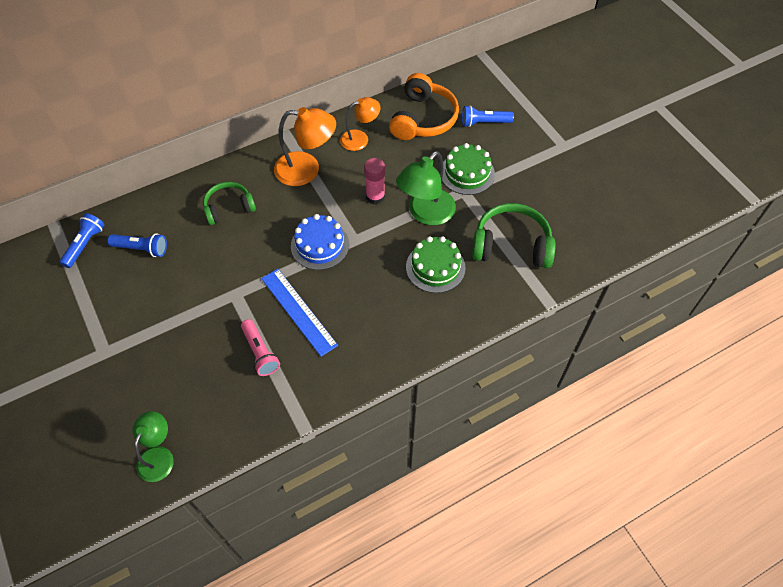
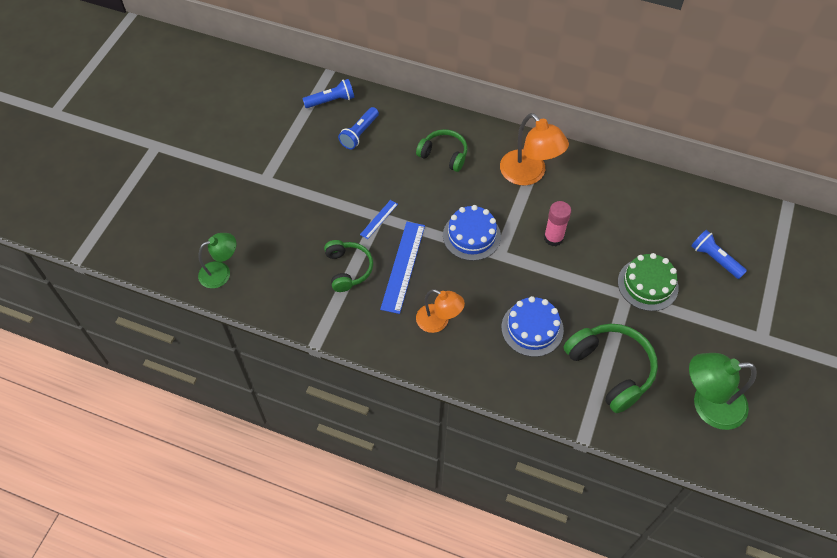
camera: 50 degrees right, 0 degrees up
(141, 249) = (359, 133): blue flashlight -> blue flashlight turned 60 degrees clockwise
(238, 296) = (379, 219): none -> blue ruler
(260, 352) = (348, 269): pink flashlight -> green headphones
(360, 138) = (597, 185): orange lamp -> orange lamp (438, 321)
(423, 119) = (666, 212): orange headphones -> none
(426, 214) = (575, 284): green lamp -> green lamp (708, 405)
(435, 267) = (532, 328): green cake -> blue cake

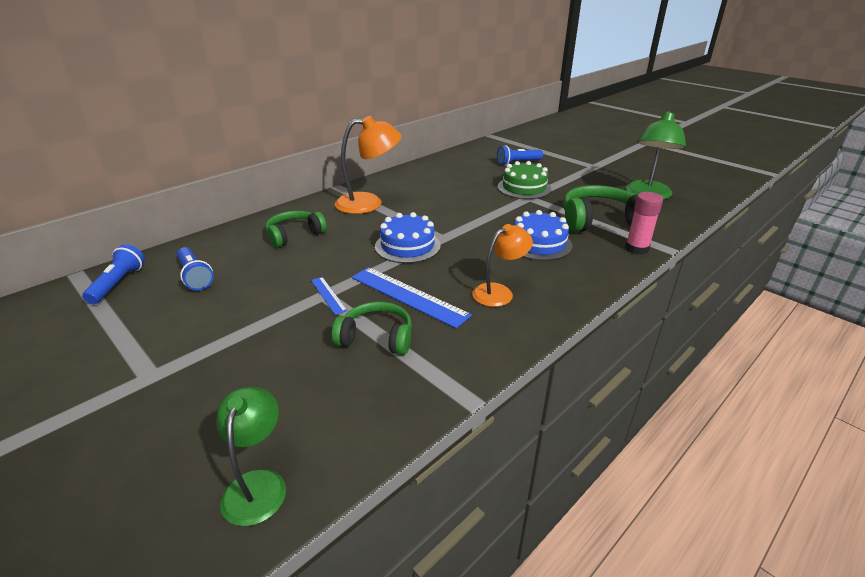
camera: 65 degrees left, 25 degrees down
(553, 238) = (447, 210): pink glue stick -> pink glue stick (636, 249)

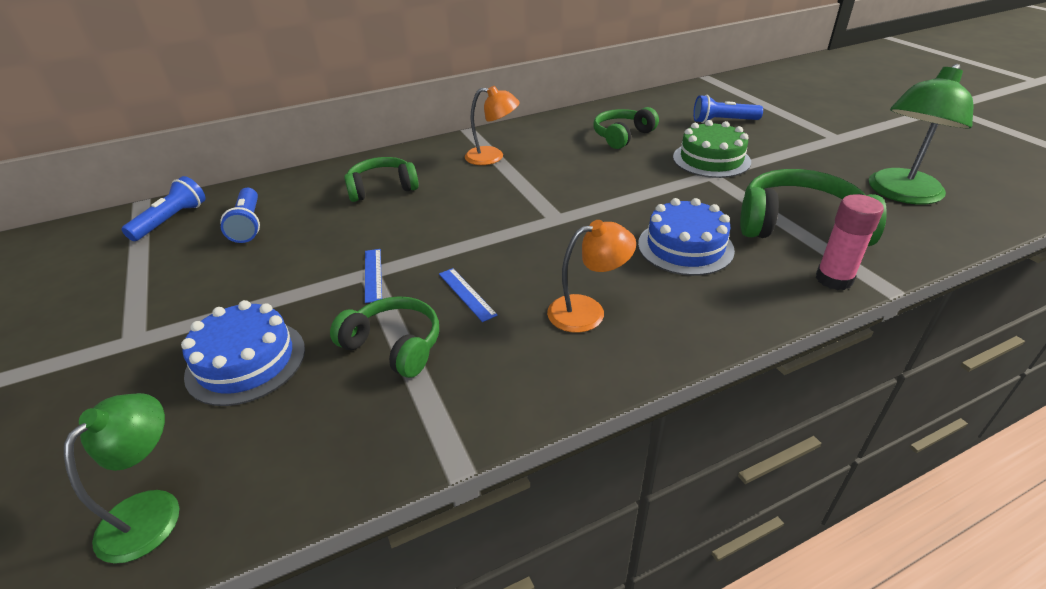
camera: 20 degrees right, 5 degrees up
(369, 203) = (492, 157): orange lamp -> orange lamp, size x0.64
(407, 246) = (506, 223): blue cake -> blue cake (246, 361)
(408, 296) = (467, 294): blue ruler -> blue ruler, size x0.50
(455, 179) = (622, 136): none -> green headphones

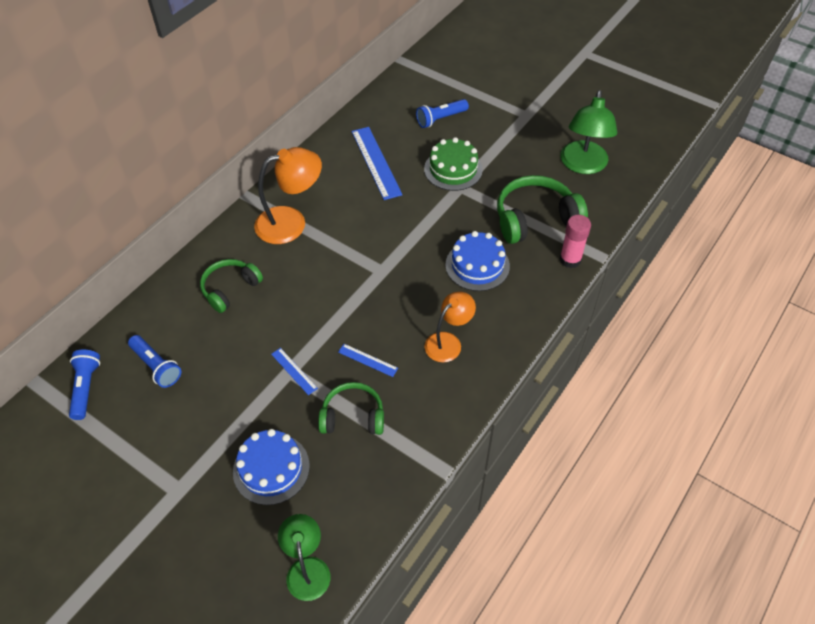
camera: 30 degrees left, 15 degrees up
(492, 157) = (291, 222): orange lamp -> orange lamp, size x1.55
(622, 136) = (376, 162): green headphones -> blue ruler

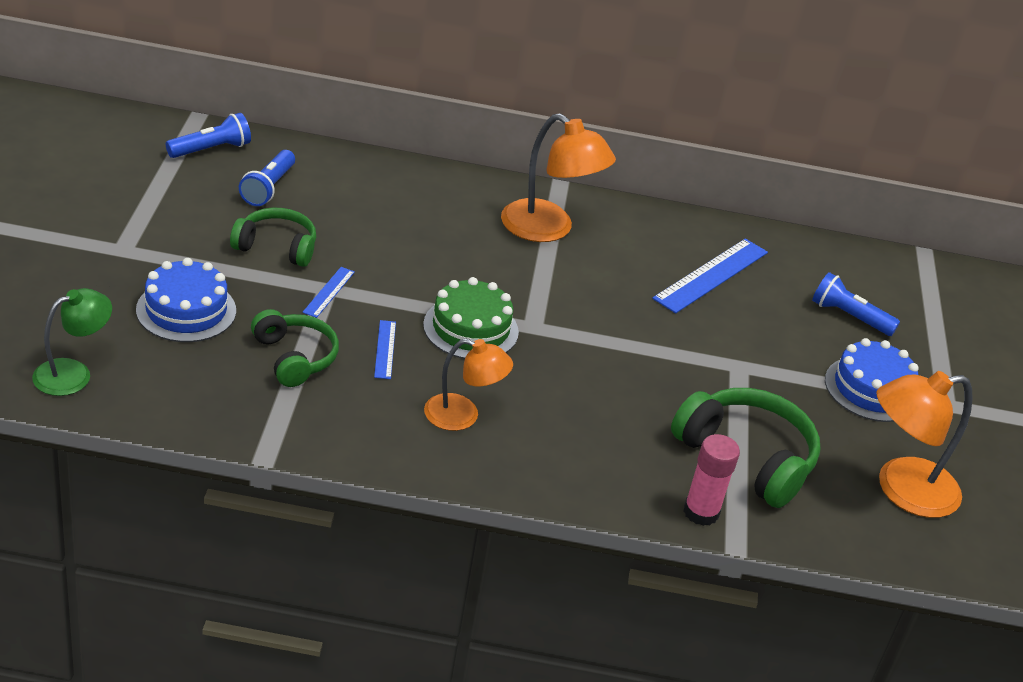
camera: 55 degrees right, 15 degrees down
(230, 289) = (411, 210): green headphones -> green headphones (276, 247)
(453, 169) = (765, 351): green cake -> green cake (471, 328)
(477, 265) = (612, 415): blue cake -> blue cake (871, 389)
(583, 165) = (902, 490): green lamp -> orange lamp

